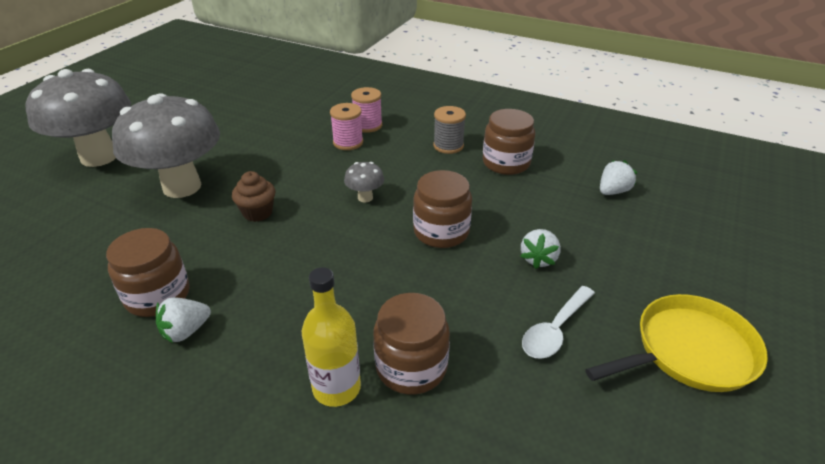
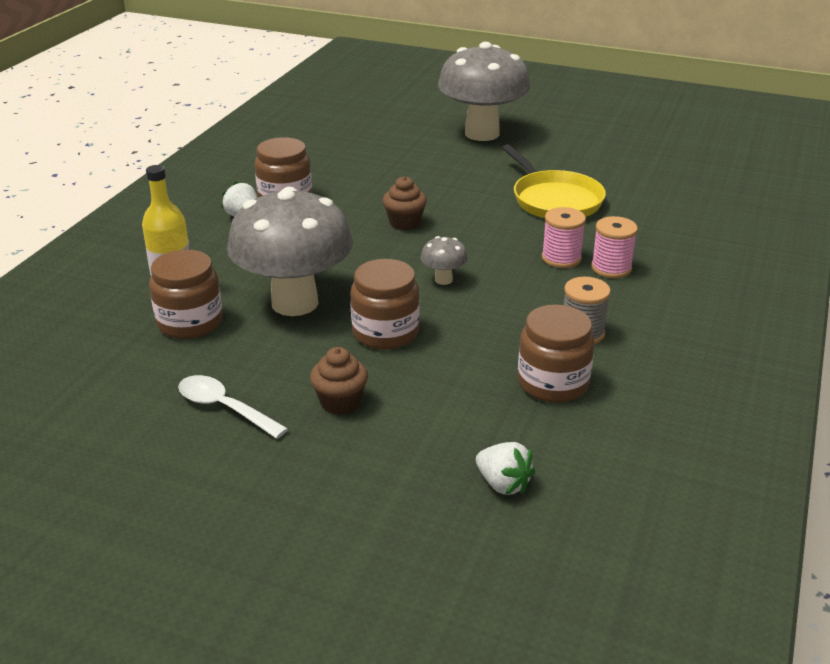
camera: 85 degrees right, 5 degrees down
(182, 187) = (441, 179): grey mushroom -> grey mushroom (295, 303)
(538, 259) = (340, 402): white strawberry -> brown cupcake
(689, 351) = (181, 506): yellow pan -> yellow pan (555, 200)

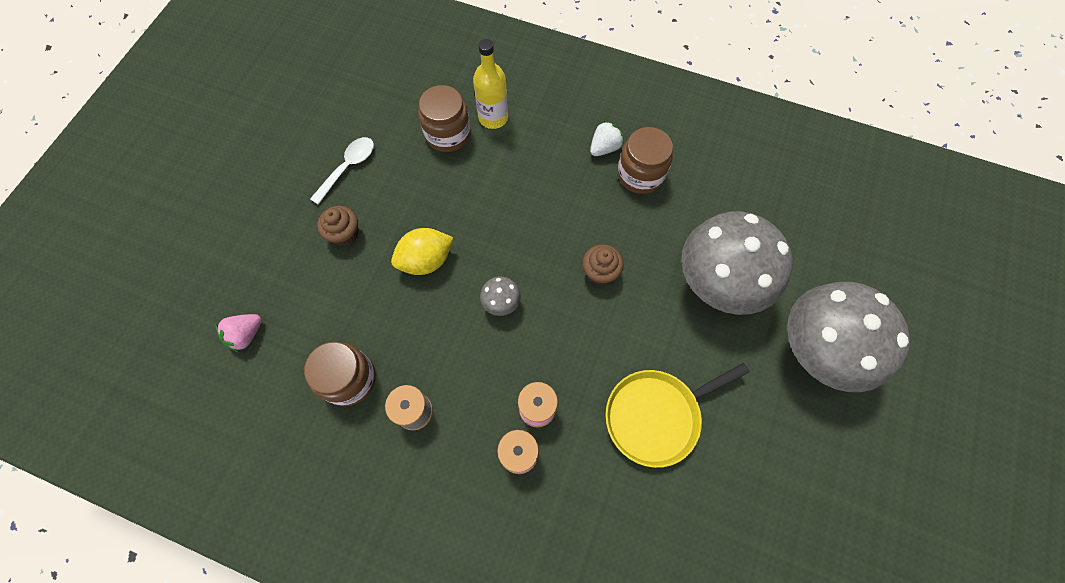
camera: 90 degrees right, 35 degrees up
(295, 303) = (470, 196): grey mushroom -> grey mushroom (716, 285)
(385, 332) = (426, 260): brown jar -> yellow lemon
(503, 484) = (246, 335): white strawberry -> pink strawberry

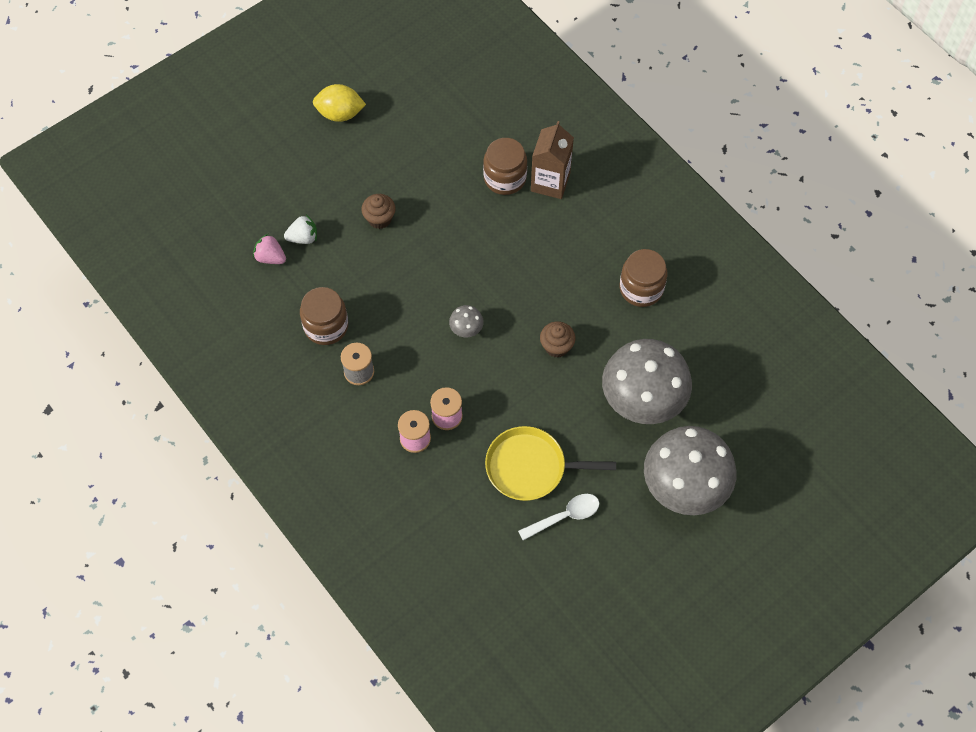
camera: 30 degrees right, 5 degrees down
(246, 335) = (270, 257): pink strawberry -> pink strawberry turned 45 degrees clockwise
(348, 168) = (410, 167): white spoon -> white spoon (564, 516)
(426, 260) = (429, 270): yellow lemon -> yellow lemon (340, 114)
(493, 118) = (550, 182): yellow bottle -> brown carton
(604, 148) = (626, 252): white strawberry -> white strawberry (303, 238)

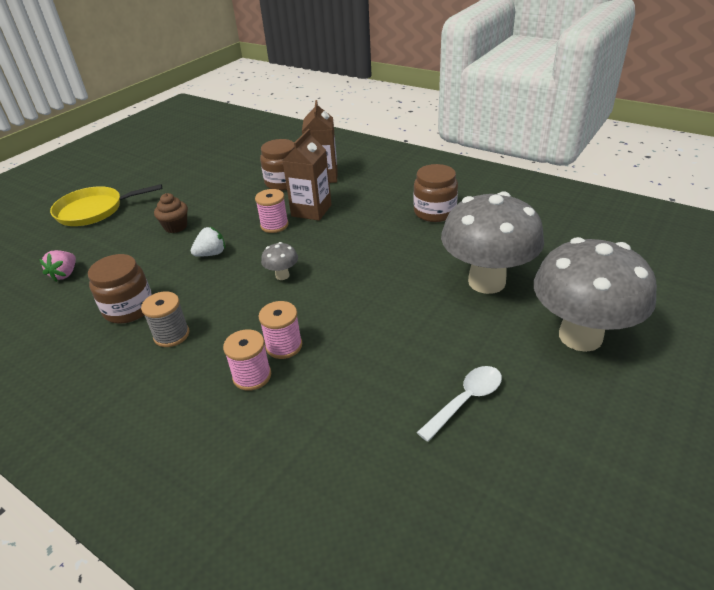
camera: 15 degrees left, 25 degrees down
(270, 257) = (65, 274): pink strawberry -> pink strawberry turned 90 degrees counterclockwise
(303, 238) = (100, 254): white strawberry -> white strawberry (211, 254)
(340, 114) = (130, 181): yellow lemon -> none
(477, 252) = (274, 225): none -> pink spool
(520, 240) = (311, 210): none -> brown carton
(530, 467) = (399, 365): yellow pan -> yellow pan (93, 210)
(556, 347) = (378, 264): brown cupcake -> none

